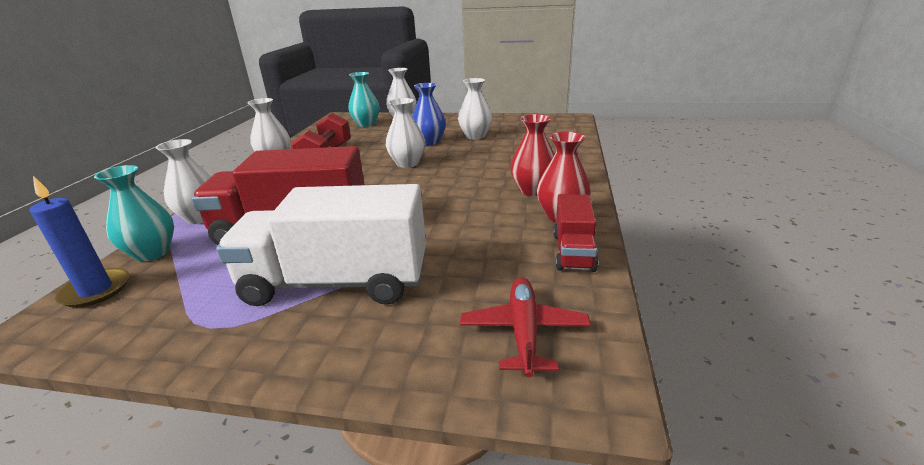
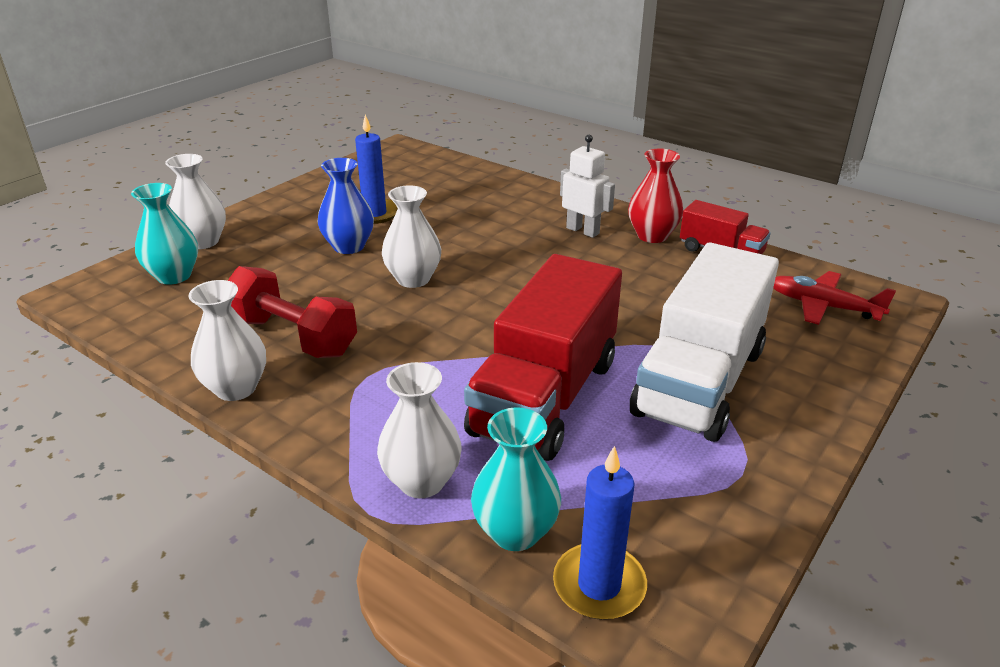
camera: 65 degrees left, 5 degrees up
(475, 136) = (374, 213): white vase -> blue candle
(533, 190) = (583, 231): red vase -> white robot

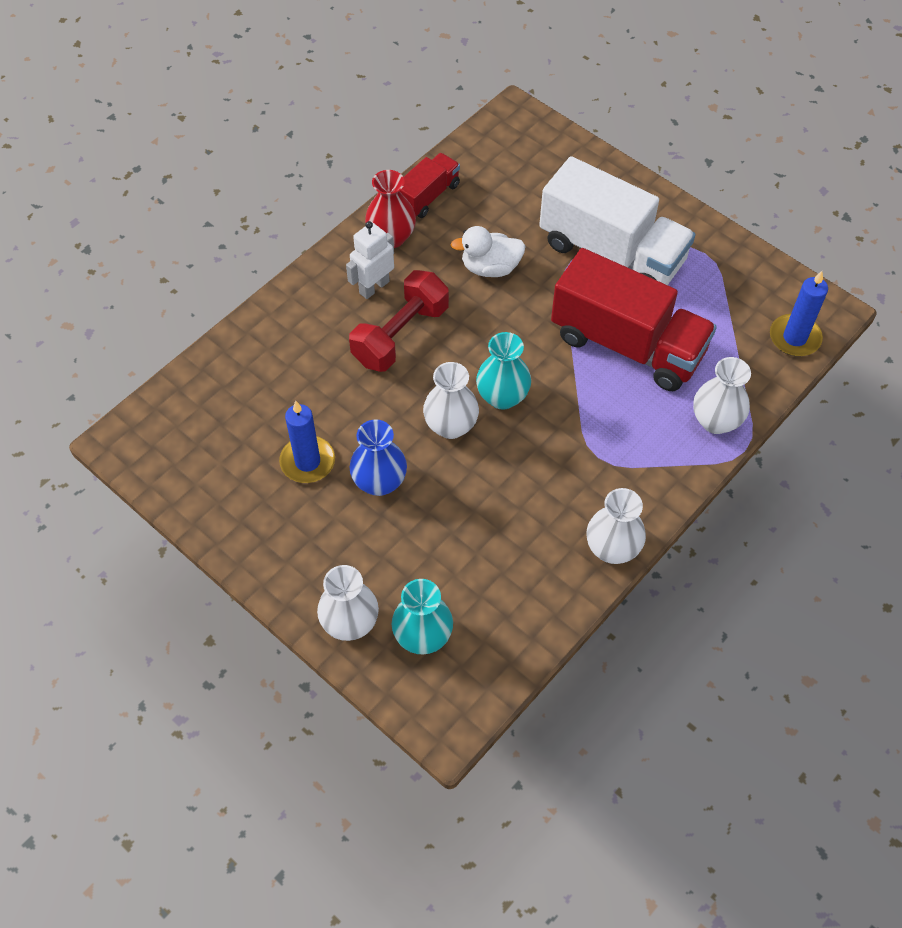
camera: 85 degrees left, 25 degrees up
(293, 337) = (540, 515): red dumbbell -> red dumbbell (400, 335)
(515, 532) = (757, 373): turquoise vase -> turquoise vase (502, 397)
(635, 293) = (490, 267): none -> white duck
(823, 306) = (520, 157): red plane -> none

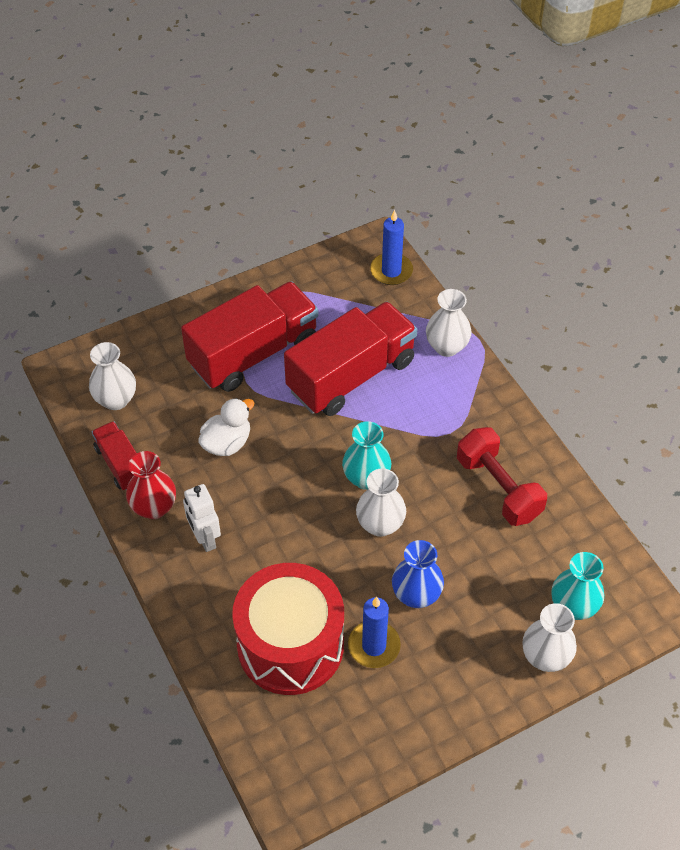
camera: 70 degrees left, 5 degrees down
(284, 392) = (290, 645): none -> red drum
(400, 335) = (268, 533): red dumbbell -> red dumbbell (498, 488)
(490, 267) = (227, 443): white duck -> white duck turned 150 degrees counterclockwise
(611, 252) = (253, 353): white truck -> red truck
(612, 548) = (536, 452): white vase -> white vase (116, 400)

